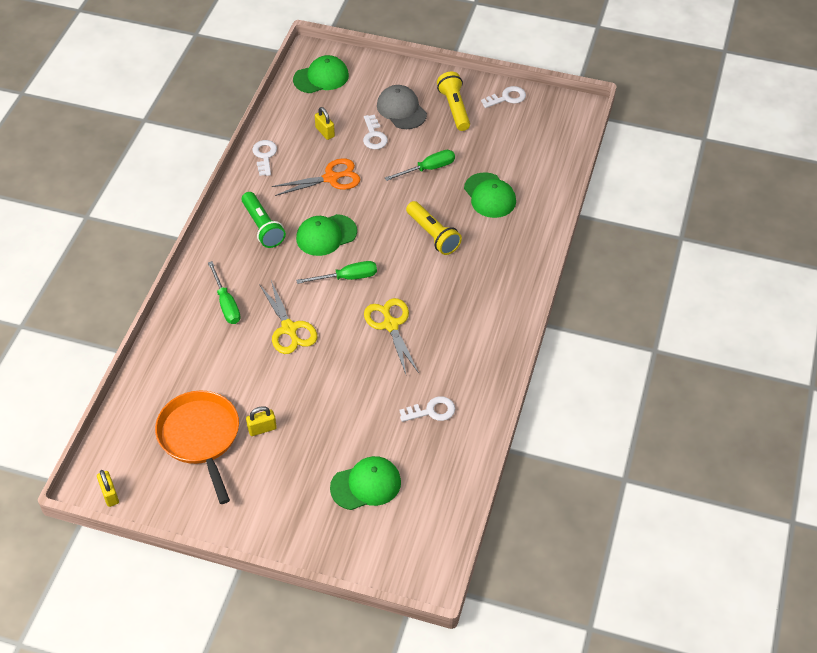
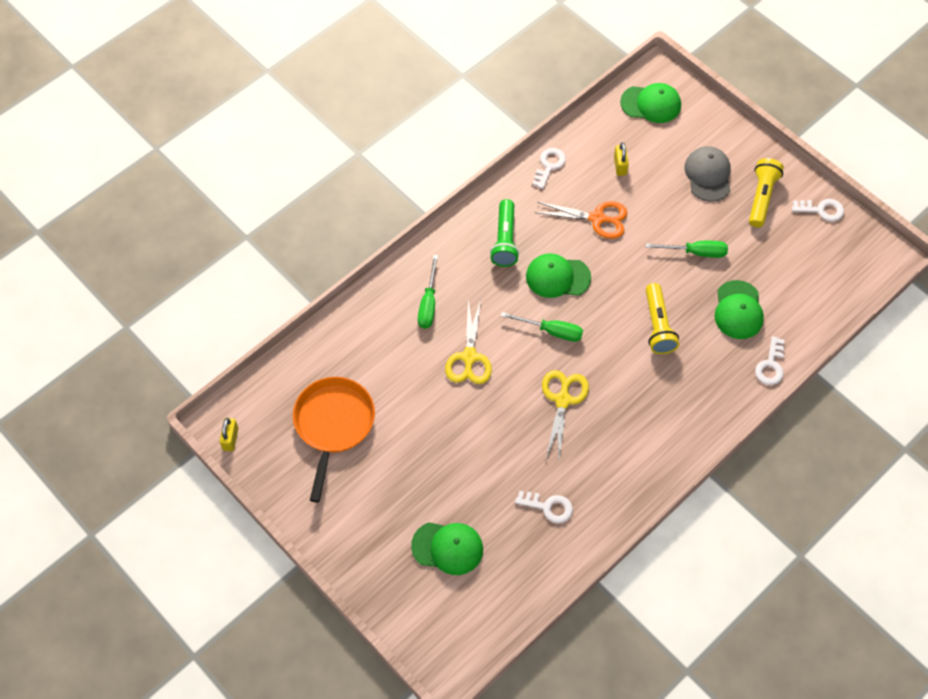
camera: 30 degrees right, 10 degrees up
(262, 429) = (390, 444): yellow padlock -> none
(374, 136) = (664, 192): white key -> white key (770, 365)

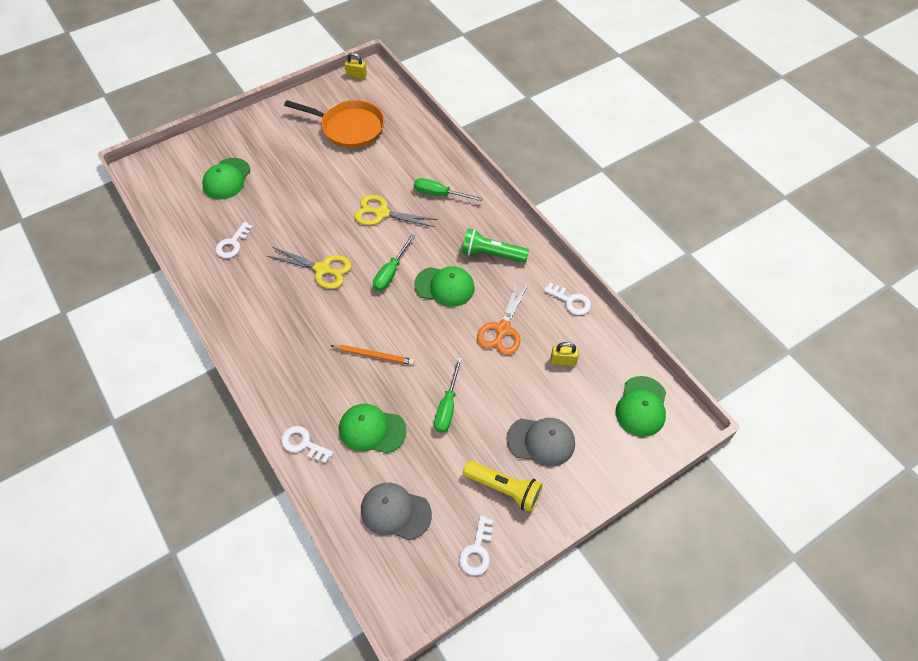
camera: 100 degrees right, 5 degrees down
(557, 277) = (444, 286): green cap -> green cap turned 90 degrees clockwise
(658, 326) = (374, 355): yellow flashlight -> orange pencil
(809, 275) = (395, 512): none -> grey cap

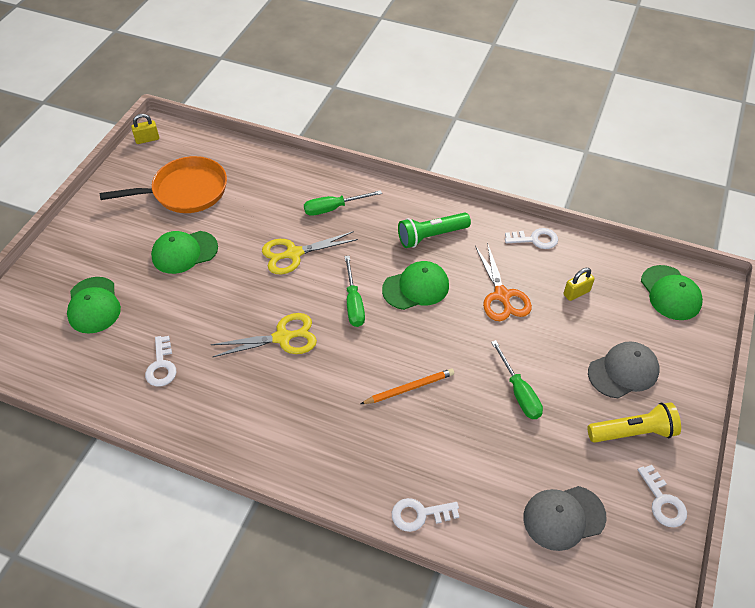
camera: 35 degrees left, 5 degrees down
(372, 430) = (472, 457): green cap -> green cap (184, 252)

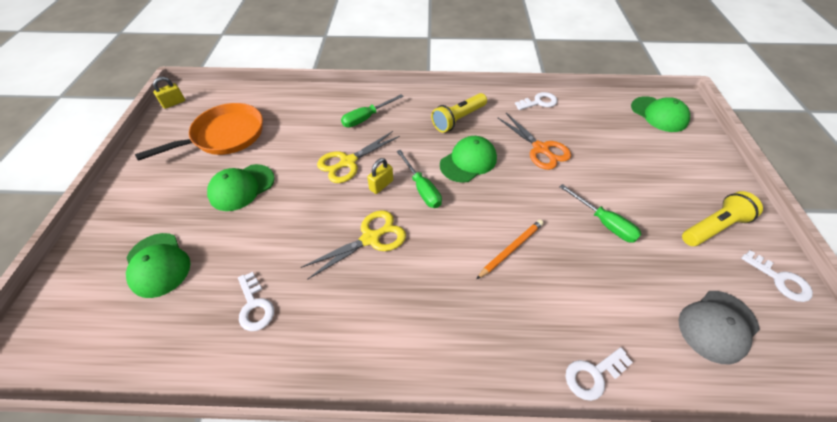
camera: 20 degrees left, 0 degrees up
(431, 236) = (458, 119): green flashlight -> yellow flashlight
(576, 293) = (594, 132): yellow padlock -> yellow padlock (381, 185)
(623, 371) = (670, 180): grey cap -> none

